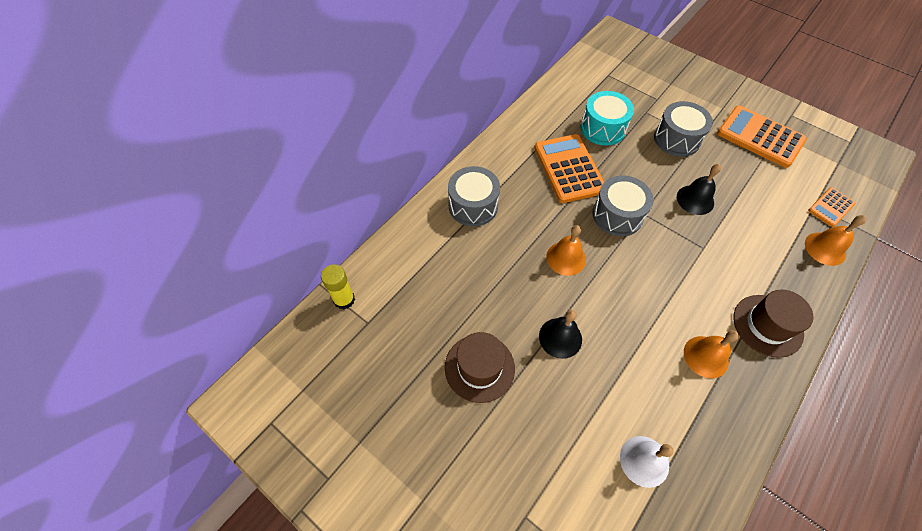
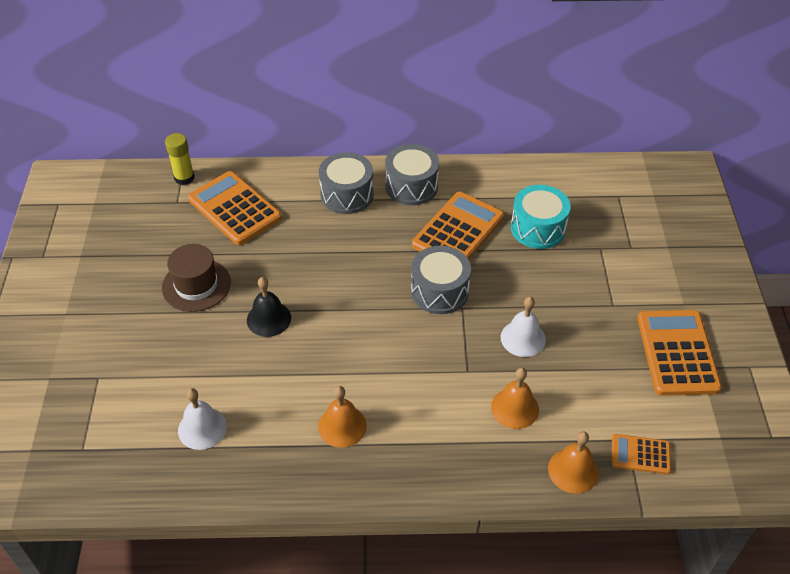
camera: 50 degrees right, 10 degrees down
(417, 286) = (234, 208): none -> orange calculator
(566, 258) = (353, 281): orange bell -> orange bell (515, 408)
(677, 139) = (590, 288): grey drum -> grey drum (411, 186)
(695, 199) = (523, 338): black bell -> white bell
(767, 325) = (422, 459): brown hat -> none

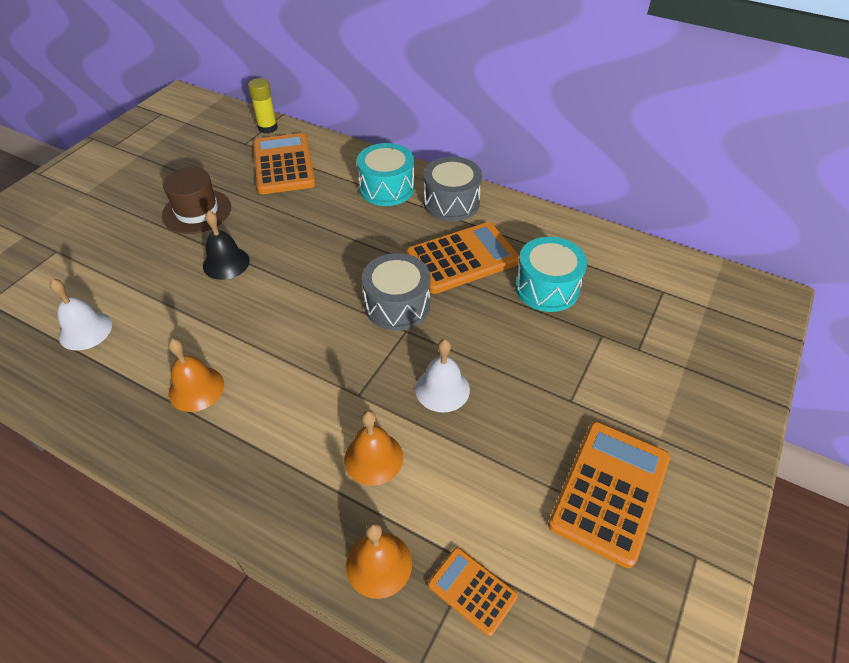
camera: 30 degrees right, 0 degrees up
(347, 195) = (386, 188): grey drum -> turquoise drum

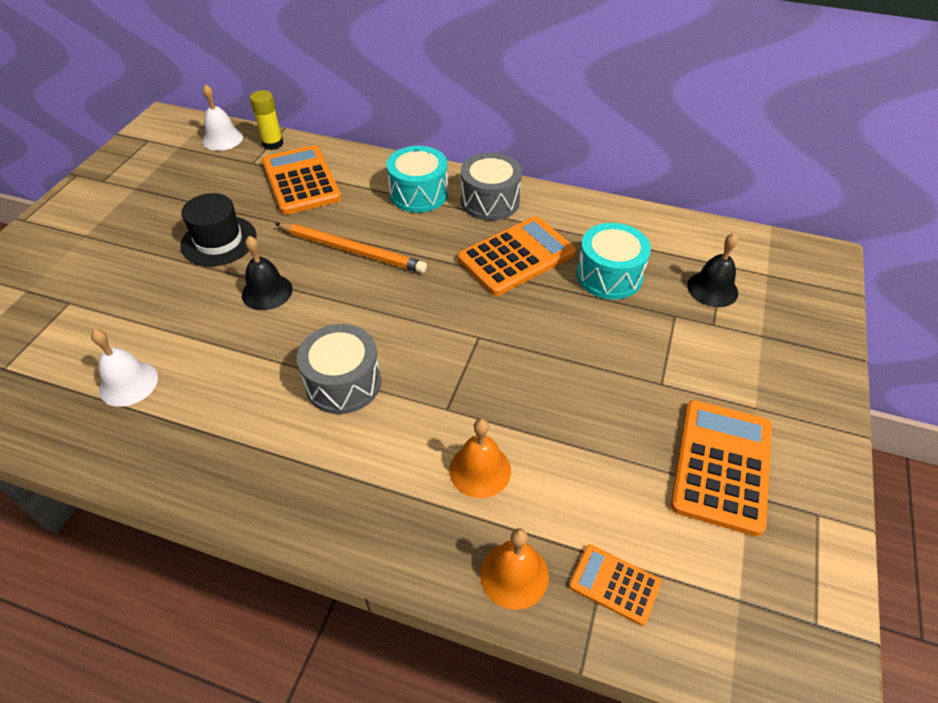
camera: 10 degrees left, 0 degrees up
(196, 388) = (271, 427): orange bell -> none
(197, 211) = (219, 241): brown hat -> black hat
(312, 234) = (352, 250): none -> orange pencil
(397, 305) = (462, 312): grey drum -> grey drum (343, 383)
(442, 389) = (531, 390): white bell -> white bell (222, 139)
(646, 314) = (712, 289): none -> black bell

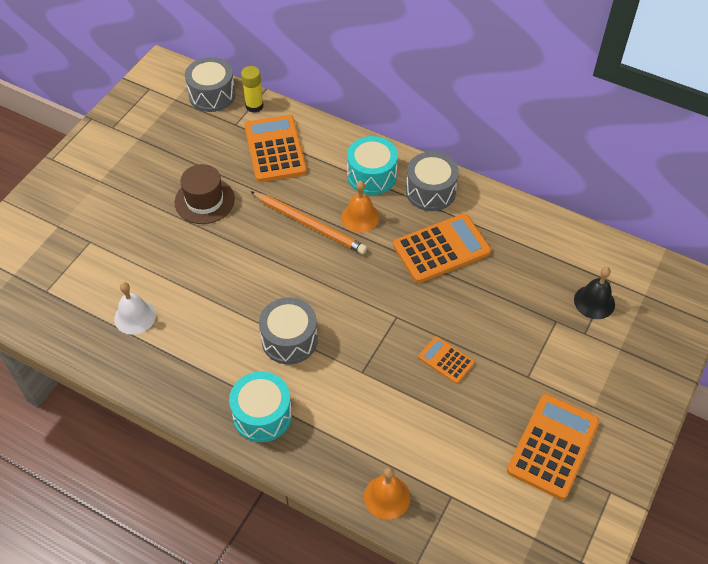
camera: 10 degrees right, 5 degrees up
(219, 241) = (204, 200): black hat -> brown hat
(222, 139) = (212, 95): white bell -> grey drum
(267, 292) = (239, 253): black bell -> none
(480, 470) = (377, 422): orange bell -> orange bell (360, 217)
(609, 276) = (513, 277): turquoise drum -> turquoise drum (262, 415)
(614, 584) = (452, 514): orange calculator -> orange calculator (446, 360)

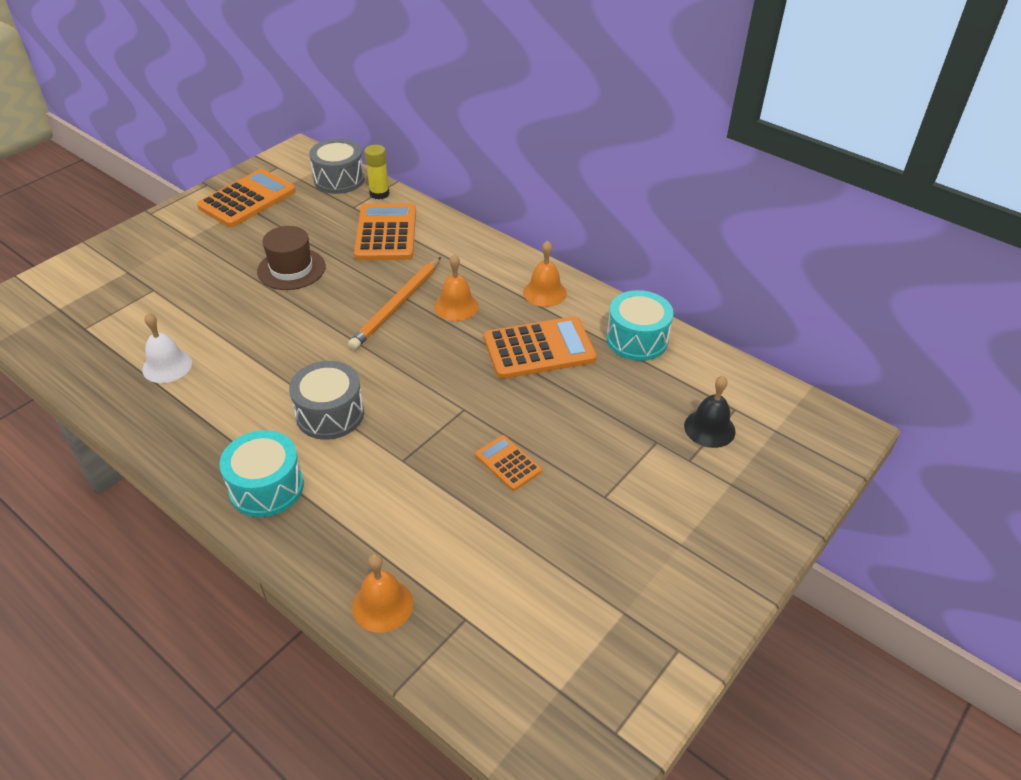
camera: 10 degrees right, 10 degrees down
(309, 224) = (397, 305): orange pencil -> orange pencil turned 75 degrees clockwise
(371, 175) = (483, 270): turquoise drum -> turquoise drum (637, 339)
(430, 191) = (544, 292): grey drum -> orange bell
(553, 446) = (615, 581): orange calculator -> orange calculator (247, 199)

